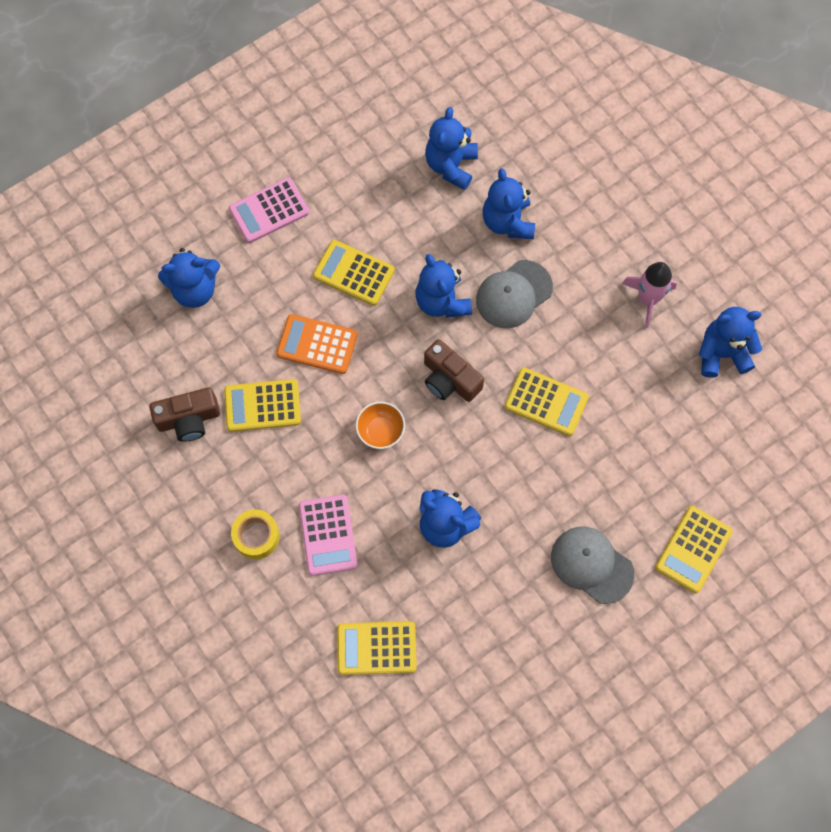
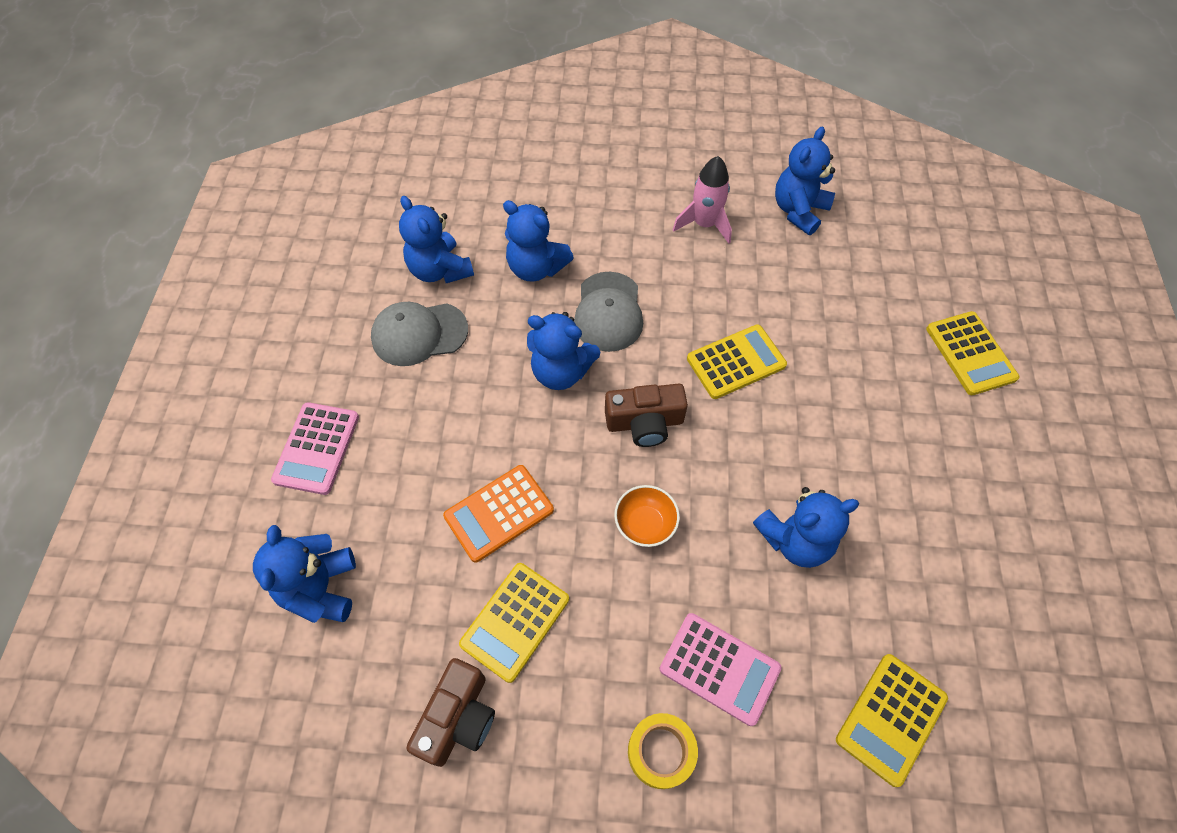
camera: 50 degrees left, 10 degrees down
(195, 290) = (321, 588): blue teddy bear -> blue teddy bear turned 150 degrees clockwise
(353, 273) = (459, 423): yellow calculator -> none
(591, 565) = (931, 442): grey cap -> grey cap (419, 334)

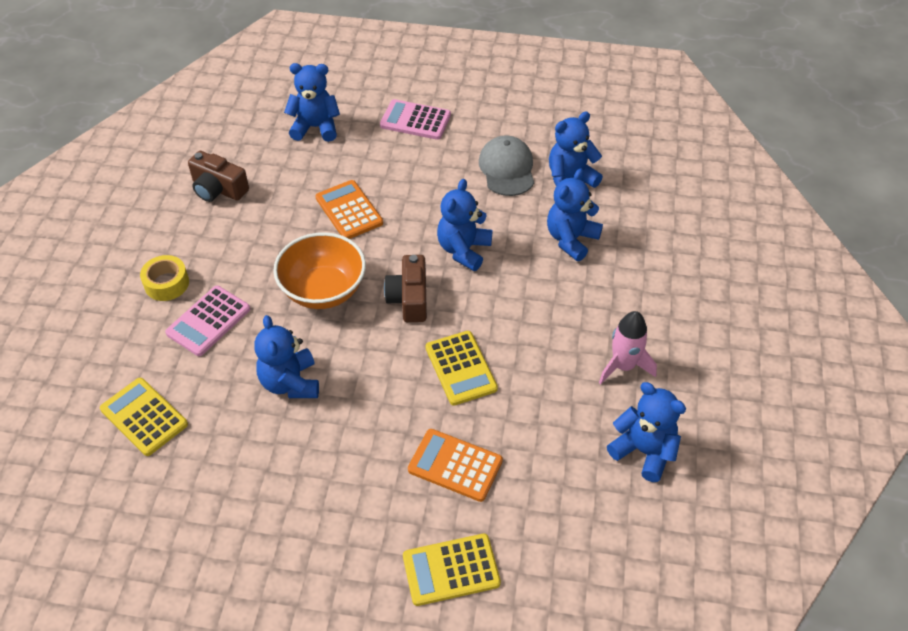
camera: 95 degrees right, 10 degrees down
(515, 621) = (270, 216): yellow calculator -> none
(608, 312) = (521, 284): grey cap -> none
(645, 524) = (323, 290): orange bowl -> orange bowl, size x1.86
(858, 358) = (455, 465): none -> orange calculator

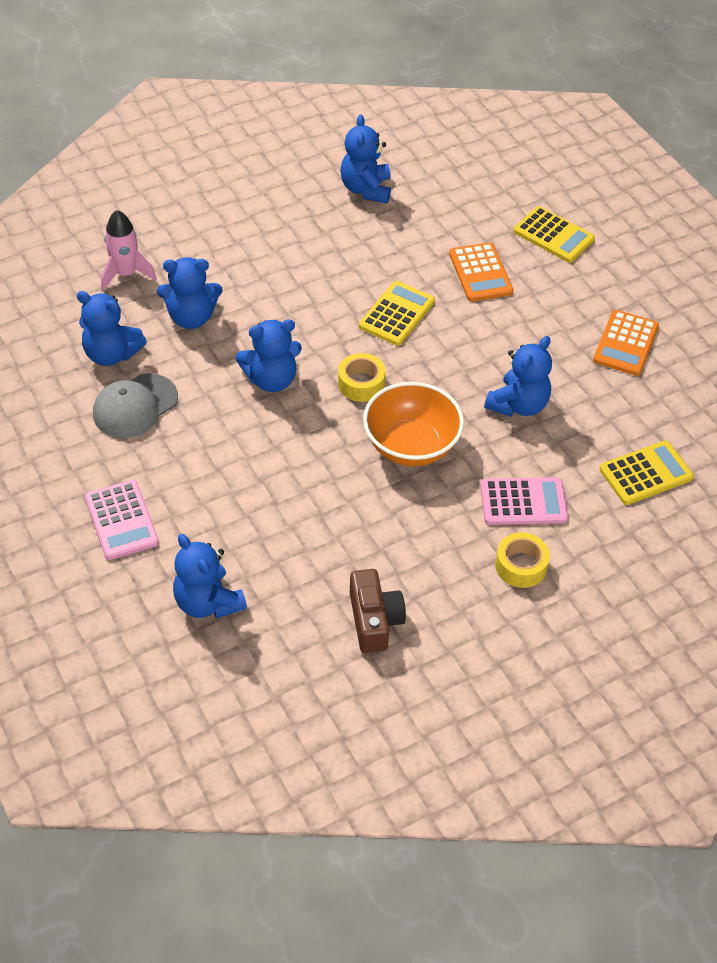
camera: 130 degrees left, 0 degrees up
(144, 417) = (645, 473): yellow calculator -> yellow calculator turned 120 degrees counterclockwise
(349, 210) = (301, 491): orange calculator -> orange calculator (625, 343)
(409, 298) = (361, 384): brown camera -> yellow tape
(623, 366) = (301, 229): pink rocket -> pink rocket (126, 274)

